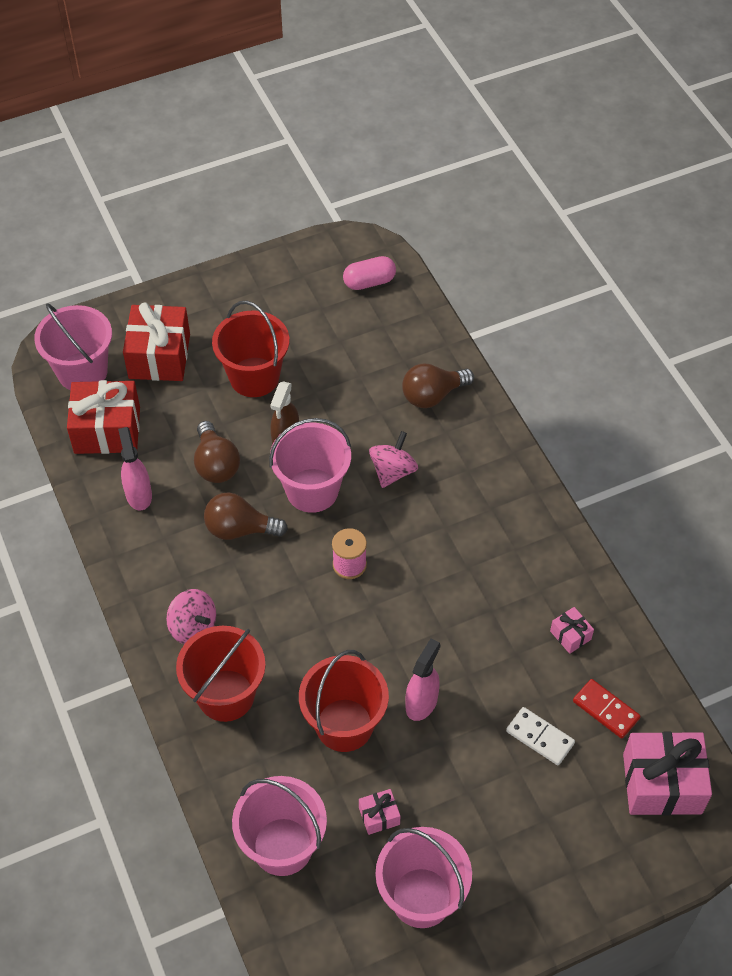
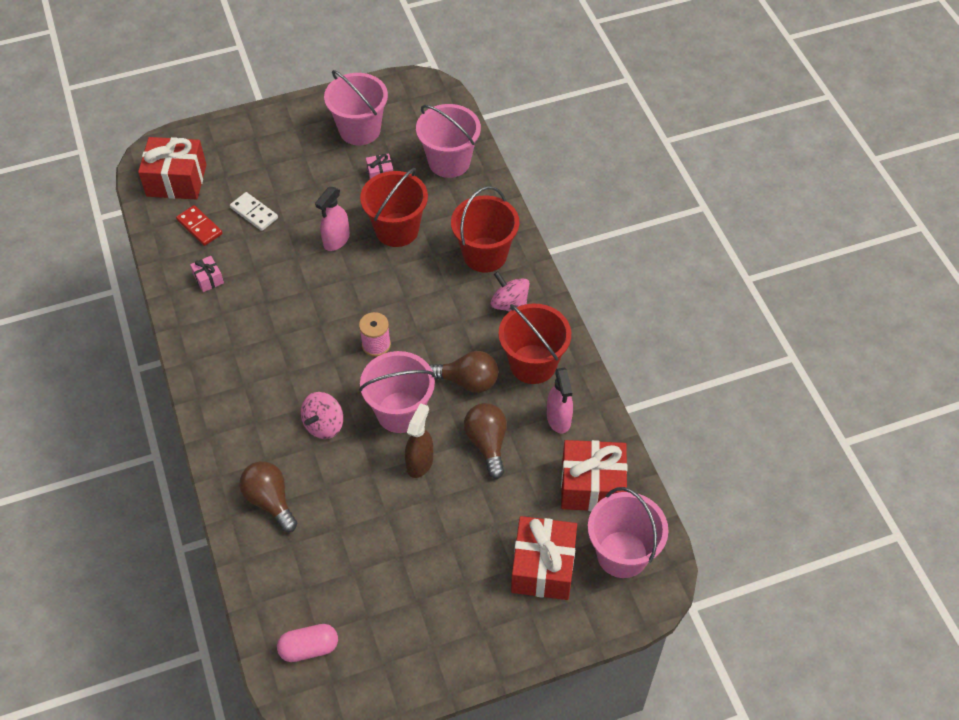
camera: 175 degrees left, 0 degrees up
(254, 377) = (445, 535): red bucket -> red bucket (533, 364)
(432, 395) = (270, 501): brown light bulb -> brown light bulb turned 105 degrees counterclockwise
(662, 783) = (176, 180): pink gift -> red gift

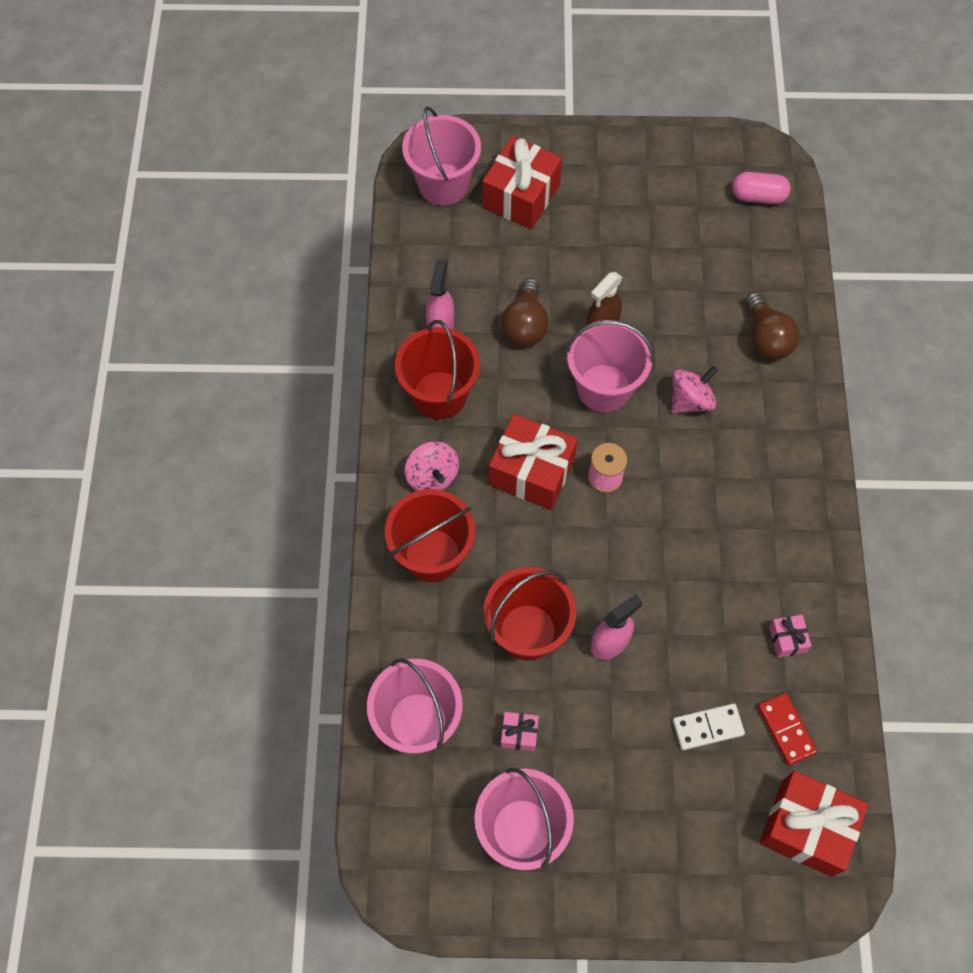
camera: 160 degrees left, 10 degrees up
(254, 213) = (707, 727): white domino -> white domino turned 75 degrees counterclockwise
(468, 381) = (518, 398): brown light bulb -> none
(592, 486) = (440, 251): red gift -> red gift (531, 472)

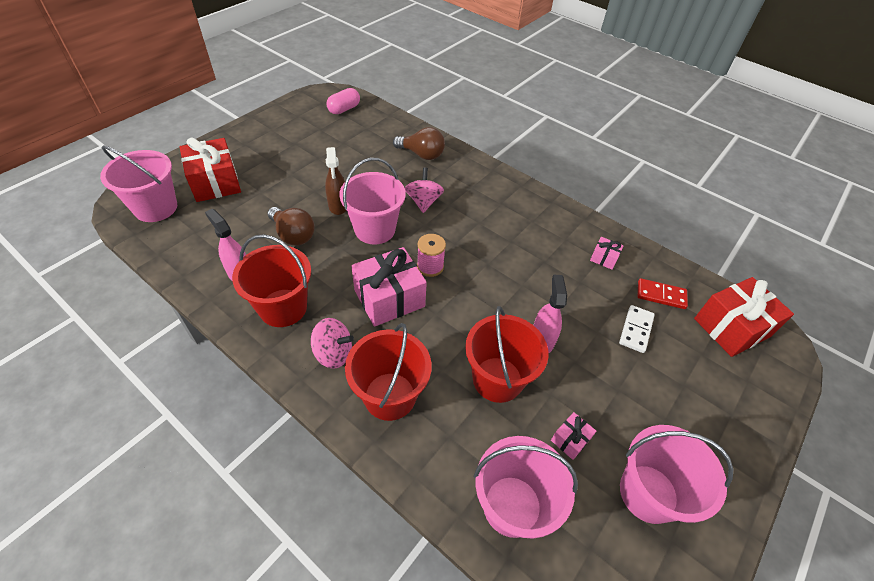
camera: 55 degrees left, 15 degrees down
(531, 472) = (389, 298): red gift -> pink gift

